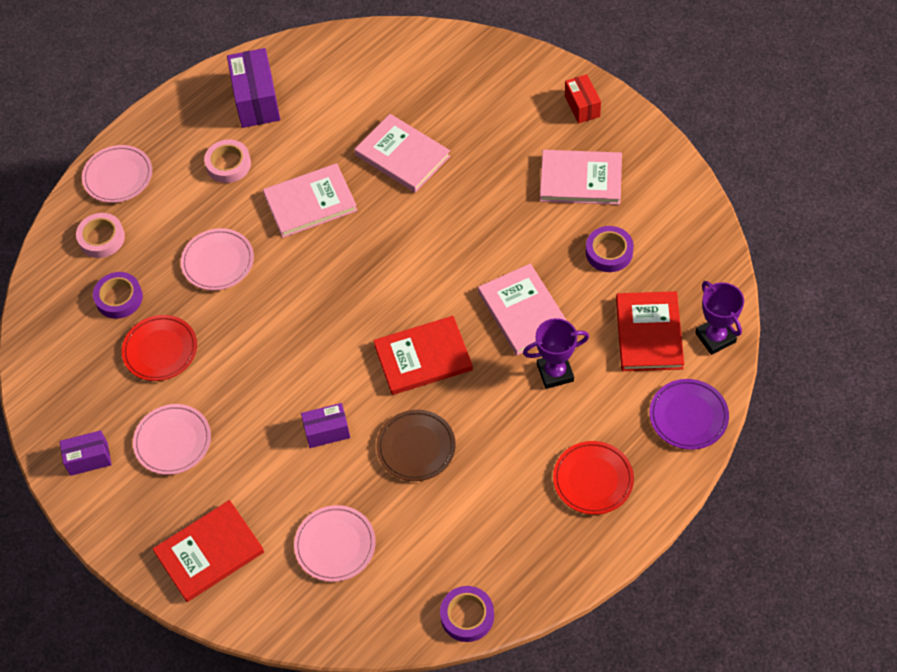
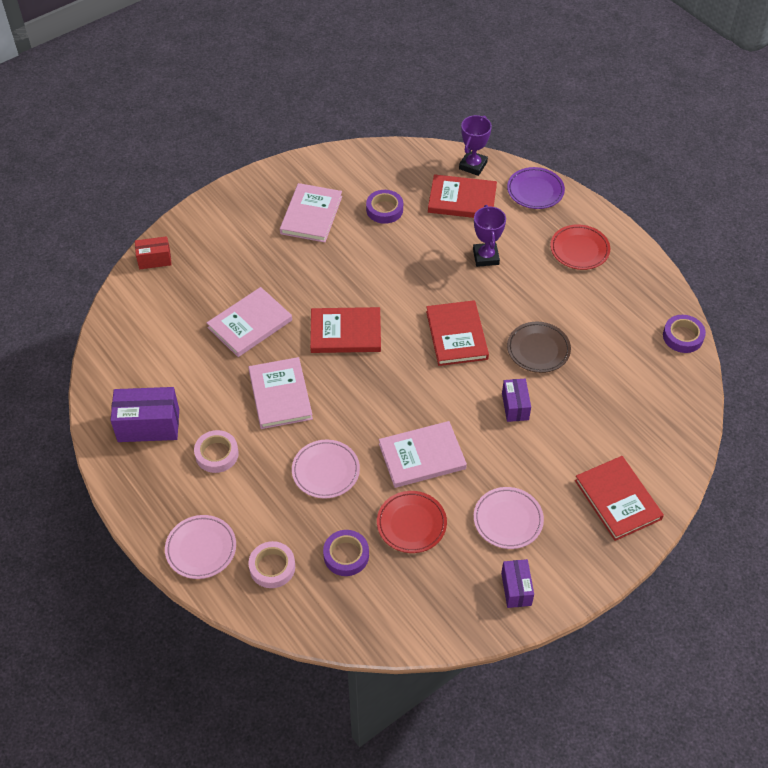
camera: 85 degrees left, 5 degrees down
(335, 545) = (618, 411): pink plate -> none
(407, 246) = (345, 332): none -> red book
(523, 311) = (427, 267): pink book -> pink book (422, 456)
(582, 106) = (239, 203): red box -> red box (154, 260)
(715, 337) = (473, 165): purple trophy -> purple trophy turned 45 degrees counterclockwise

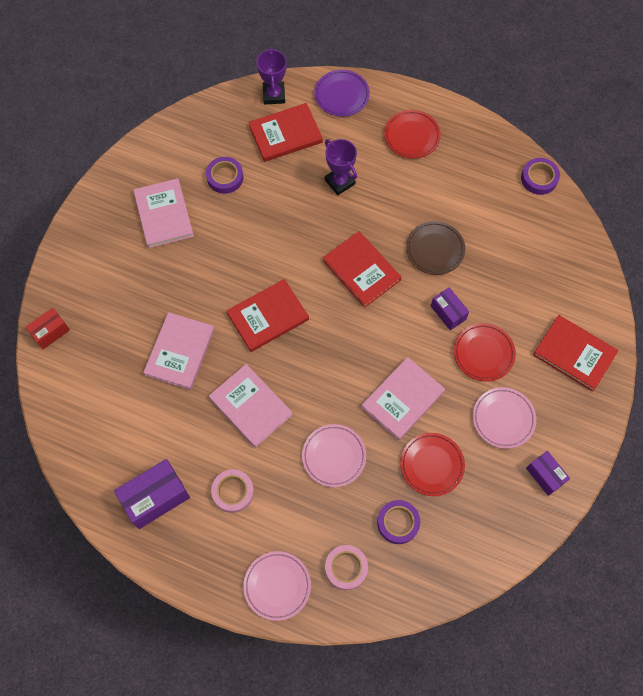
camera: 30 degrees left, 15 degrees up
(526, 456) = (483, 353): none -> red plate

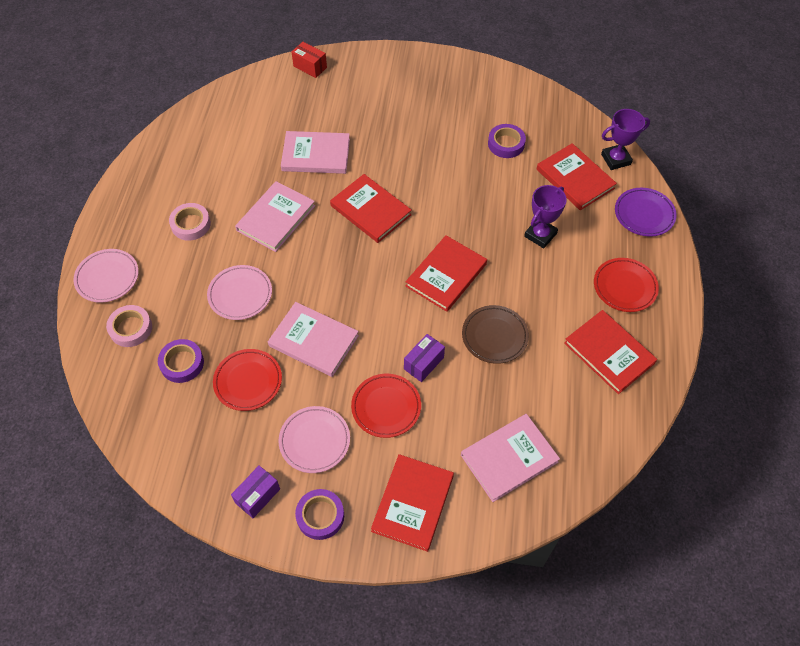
camera: 75 degrees right, 10 degrees down
(156, 498) = (176, 172): purple box -> none
(164, 215) = (448, 110): pink book -> pink book (509, 458)
(472, 170) = (609, 353): none -> red book
(539, 178) = (629, 425): purple tape -> purple tape (320, 516)

